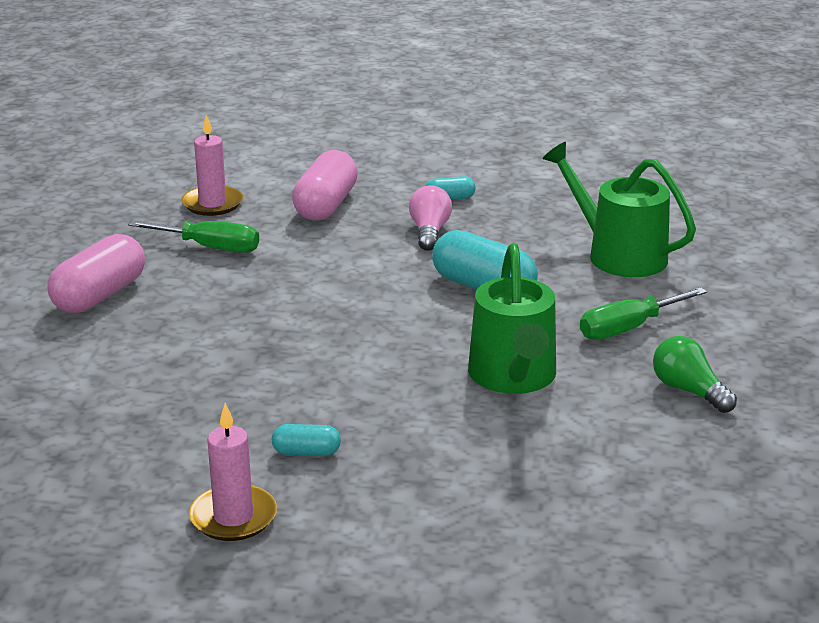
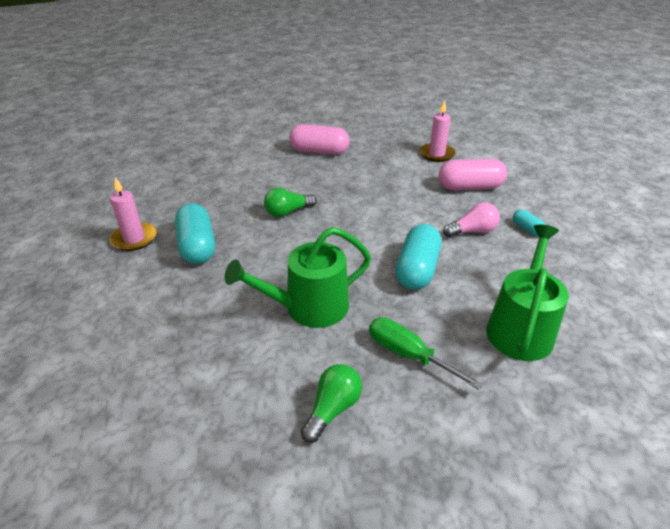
camera: 70 degrees right, 10 degrees up
(210, 247) = (388, 166): green screwdriver -> none
(271, 356) = (288, 212): none -> green light bulb
(306, 452) = (197, 246): turquoise capsule -> turquoise capsule, size x2.02

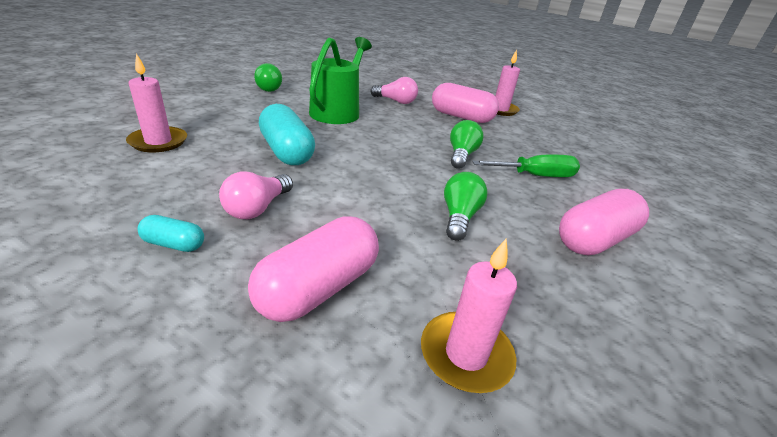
camera: 130 degrees right, 5 degrees down
(197, 246) = (461, 117): turquoise capsule -> pink capsule
(213, 300) = (396, 101): none -> pink light bulb
(366, 183) = (459, 217): none -> green light bulb
(408, 354) = (245, 110): green screwdriver -> green screwdriver (535, 176)
(520, 328) = (158, 142): green watering can -> pink candle

